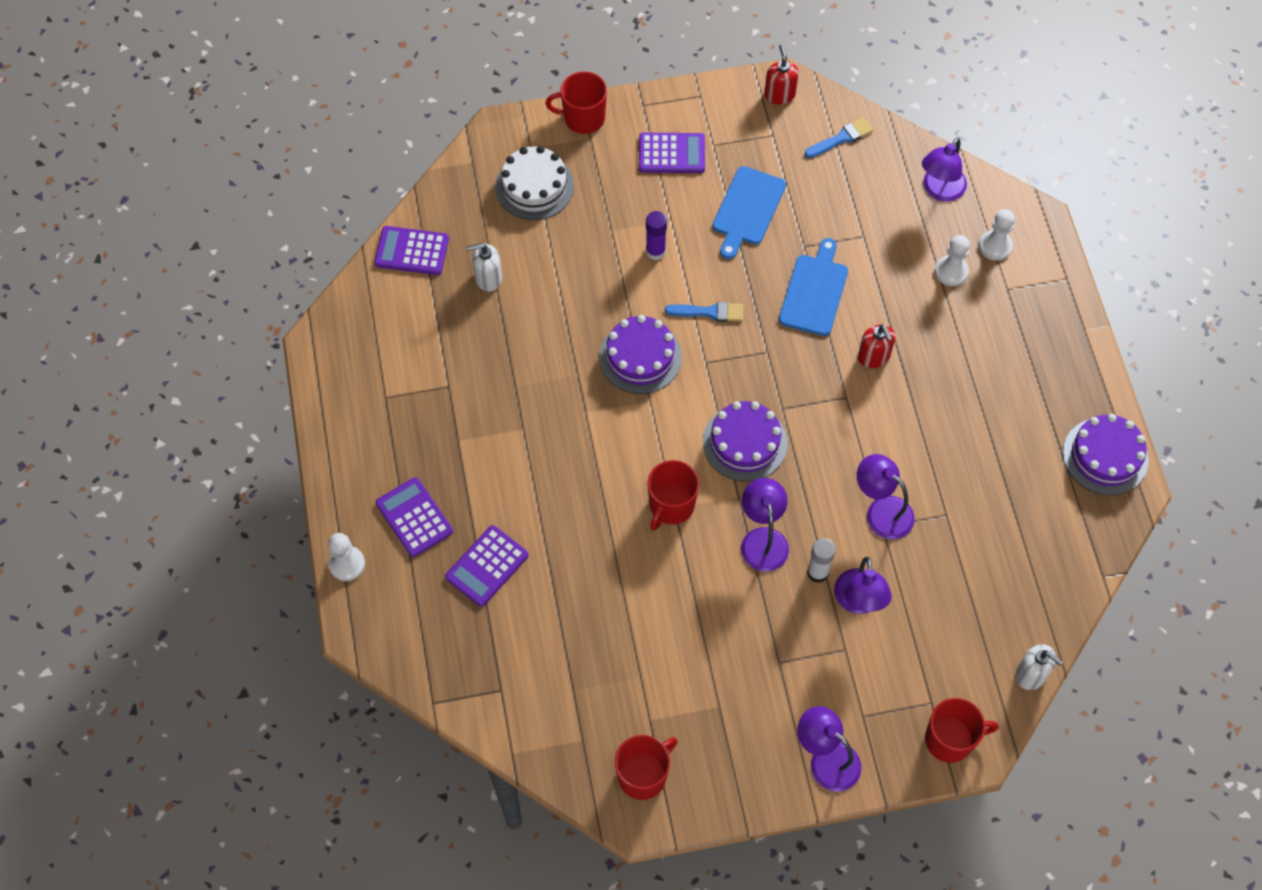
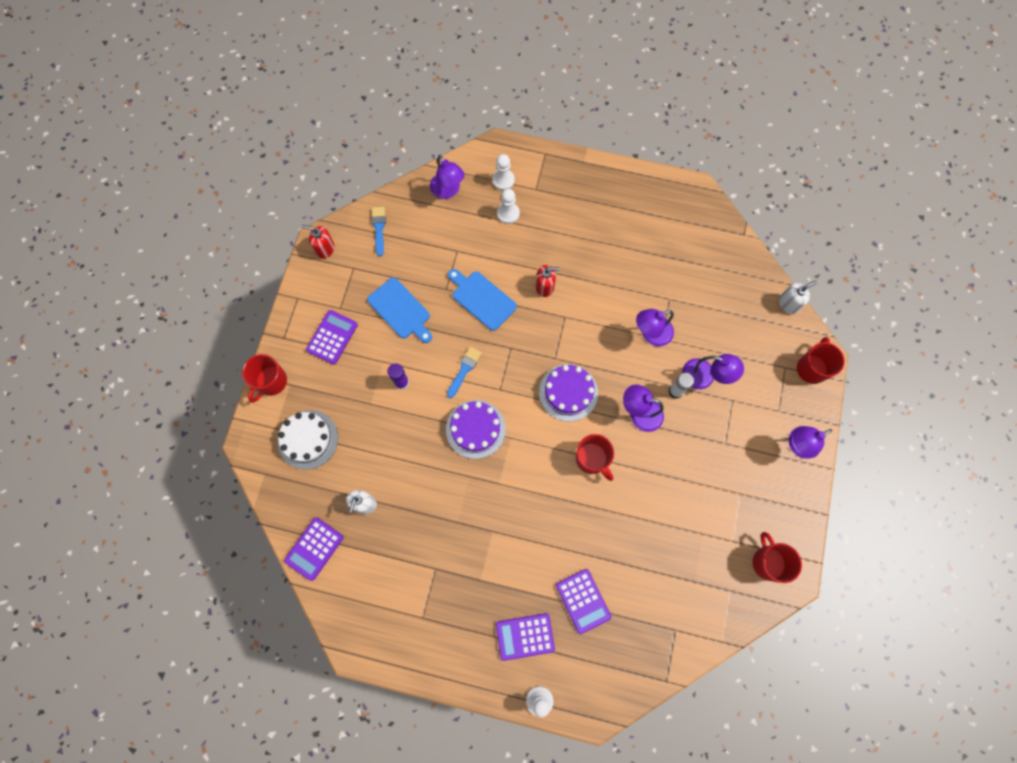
camera: 65 degrees left, 10 degrees up
(1105, 456) = (670, 194): purple cake -> none

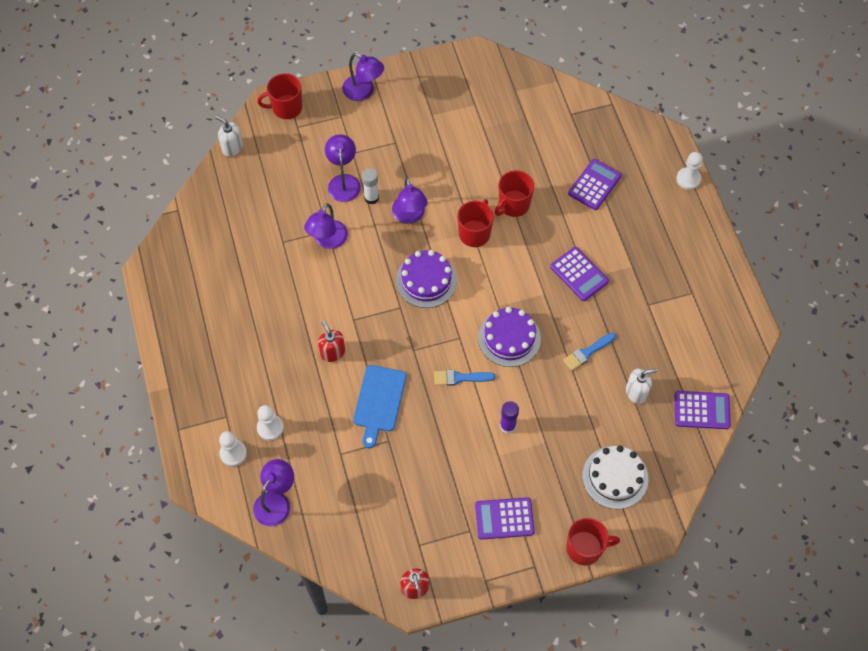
camera: 120 degrees left, 10 degrees down
(379, 228) = (359, 546): blue brush -> blue brush (587, 352)
(400, 310) = (436, 470): blue cutting board -> none
(525, 636) = (650, 212): purple calculator -> purple calculator (579, 274)
(651, 334) = (328, 241): purple lamp -> purple lamp turned 75 degrees clockwise
(767, 562) = (475, 75): red mug -> red mug (513, 205)

